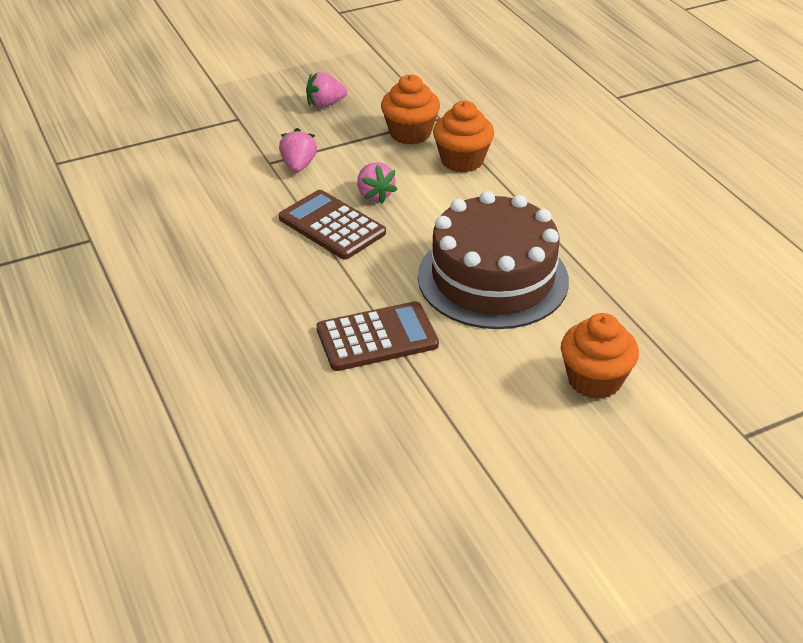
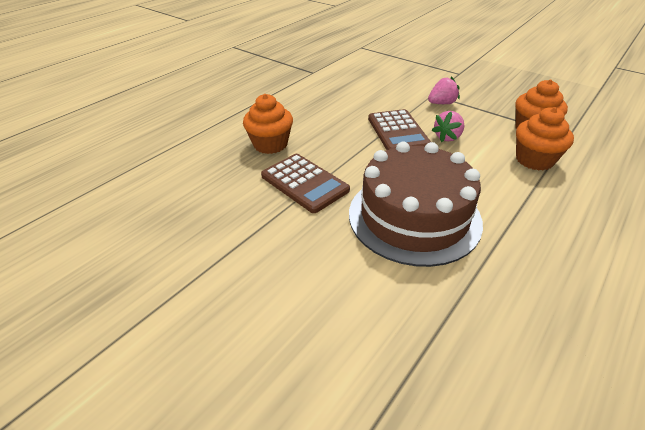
camera: 65 degrees right, 0 degrees up
(325, 104) = (514, 92): pink strawberry -> none
(332, 226) = (398, 132): brown calculator -> brown calculator turned 150 degrees clockwise
(594, 380) = (335, 319): orange cupcake -> orange cupcake (270, 144)

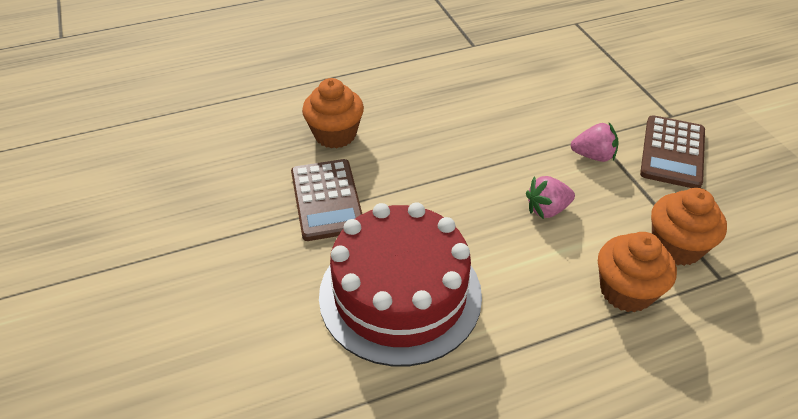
camera: 30 degrees right, 5 degrees up
(398, 132) = (492, 176): brown calculator -> brown calculator (672, 152)
(414, 217) = (400, 294): brown cake -> red cake

